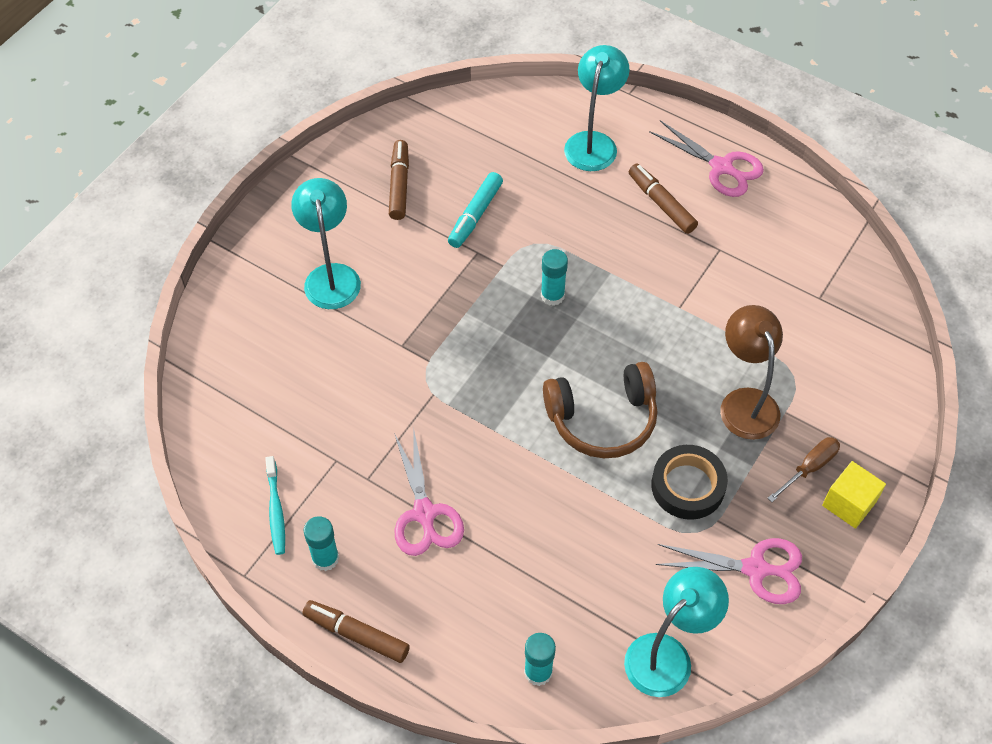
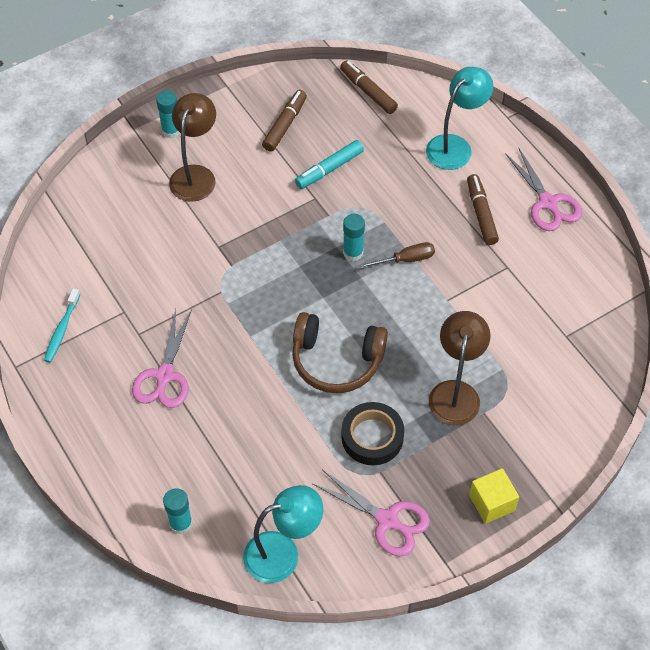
camera: 25 degrees right, 0 degrees up
(325, 558) = (77, 378): turquoise glue stick -> turquoise glue stick (171, 131)
(331, 276) = (195, 175): turquoise lamp -> brown lamp
(356, 634) = (68, 441): brown marker -> brown marker (368, 91)
(809, 468) = (476, 463): brown screwdriver -> brown screwdriver (406, 259)

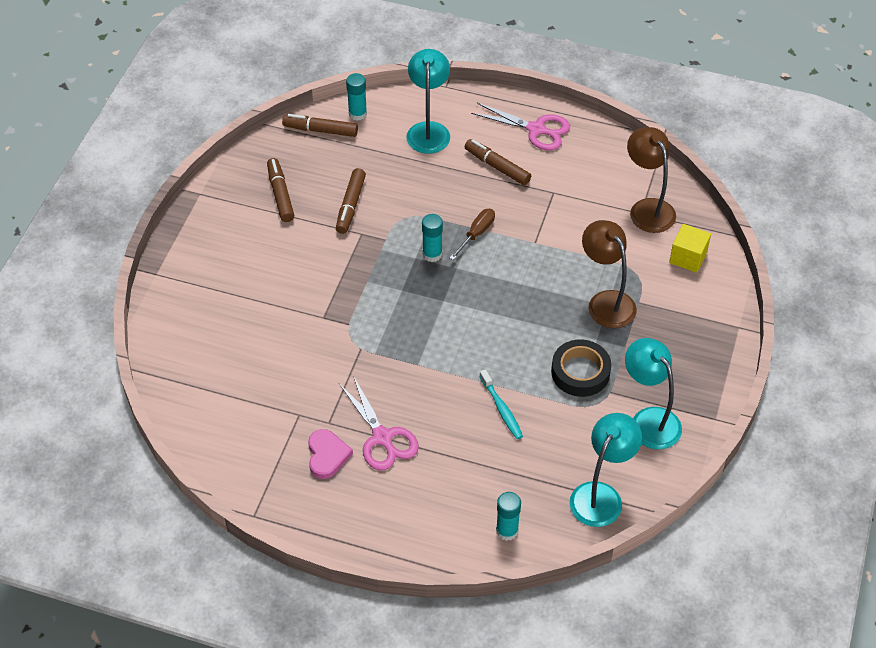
camera: 40 degrees left, 5 degrees down
(62, 330) = (262, 462): turquoise toothbrush -> turquoise toothbrush (501, 409)
(111, 359) = (327, 455): none -> pink heart
(171, 131) = (190, 256): turquoise glue stick -> turquoise glue stick (357, 114)
(195, 175) = (247, 276): brown lamp -> brown lamp (647, 208)
(329, 169) = (350, 205): turquoise marker -> brown marker
(336, 360) = (500, 338): brown headphones -> none
(387, 520) = (649, 420): pink scissors -> turquoise lamp
(491, 503) = (705, 357): yellow cube -> yellow cube (688, 257)

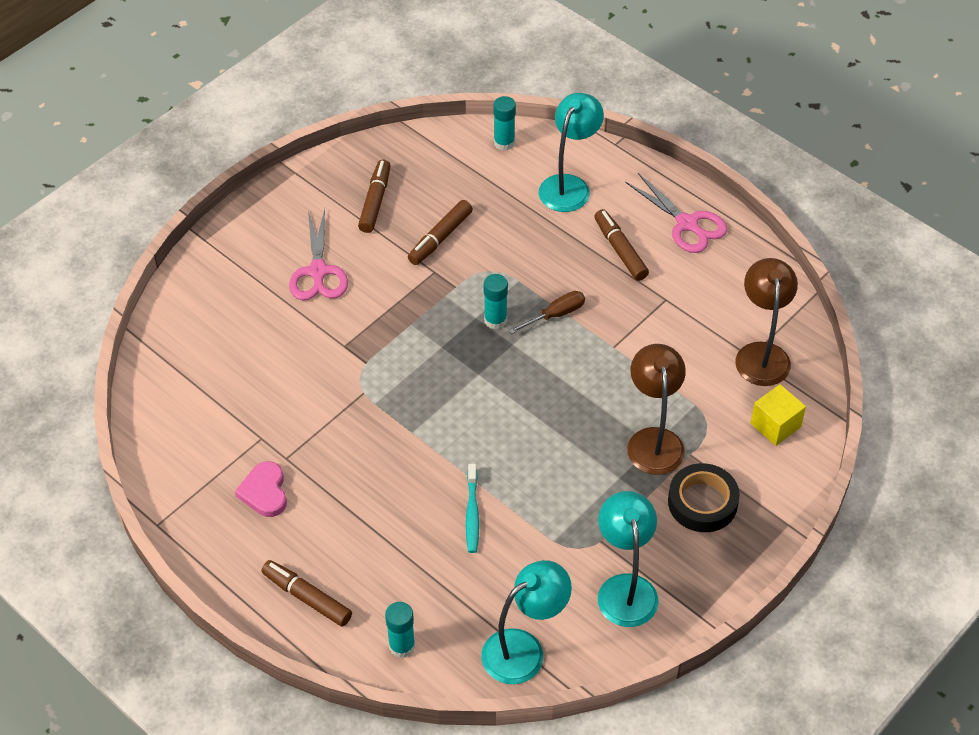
camera: 25 degrees right, 0 degrees up
(320, 130) = (455, 147): brown marker -> brown marker (307, 597)
(327, 455) = (264, 492): pink heart -> pink heart turned 150 degrees clockwise
(382, 438) = (331, 496): pink scissors -> pink scissors (318, 272)
(580, 372) = (580, 506): black tape -> black tape (702, 502)

